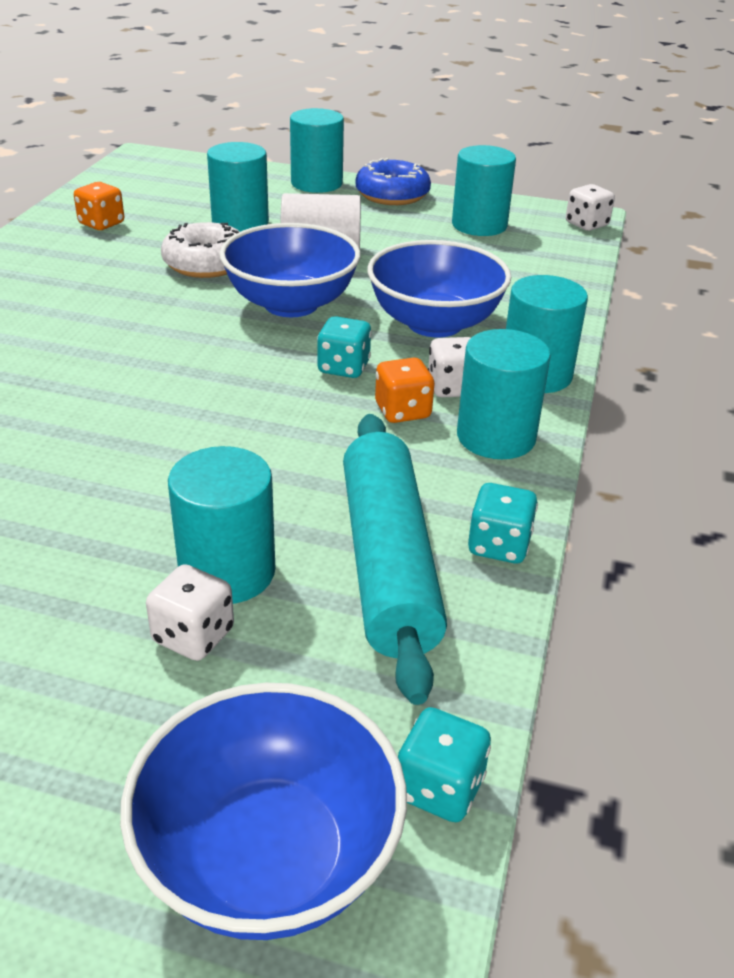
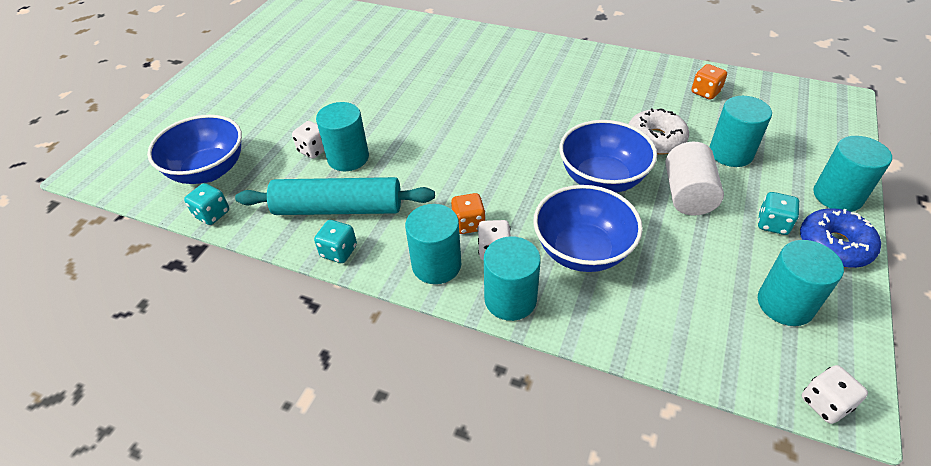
camera: 100 degrees right, 10 degrees up
(343, 367) = (519, 200): turquoise dice -> turquoise dice (772, 224)

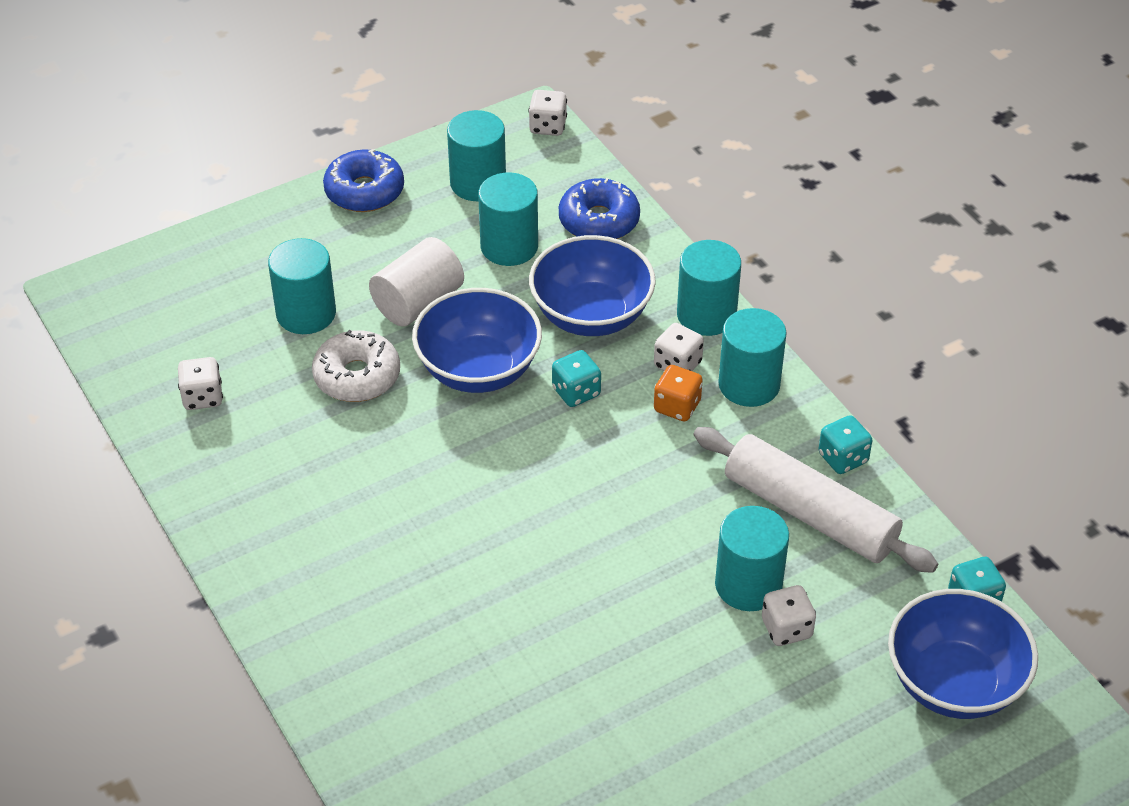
camera: 145 degrees left, 0 degrees up
(338, 208) = (810, 513): turquoise rolling pin -> white rolling pin
(667, 330) = (599, 221): none -> blue donut
(705, 92) = (202, 397): orange dice -> white dice
(772, 224) = (385, 234): turquoise dice -> turquoise dice (576, 392)
(837, 196) = (284, 219): turquoise cylinder -> turquoise cylinder (509, 246)

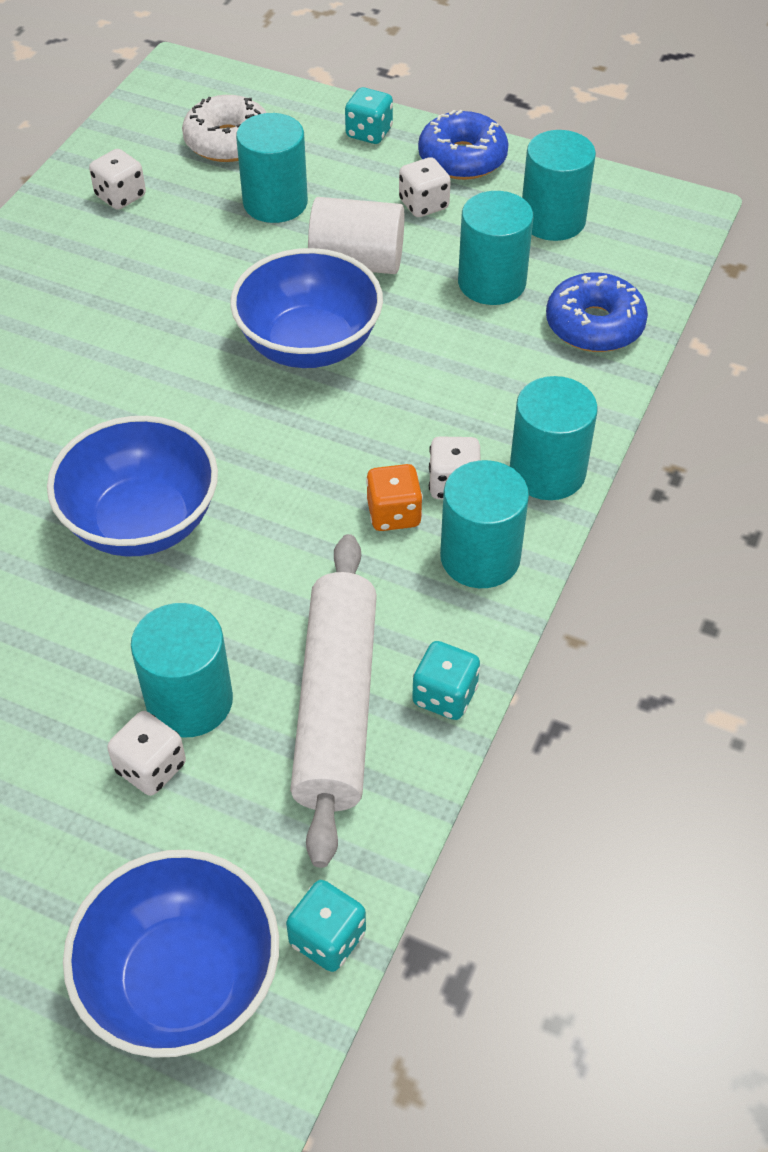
camera: 55 degrees right, 5 degrees up
(357, 376) = (227, 272): white donut -> white donut (228, 141)
(547, 126) = (683, 225): white dice -> white dice (423, 205)
(576, 392) = (343, 427): turquoise dice -> turquoise dice (369, 133)
(591, 315) = (458, 385): blue bowl -> blue bowl (142, 522)

